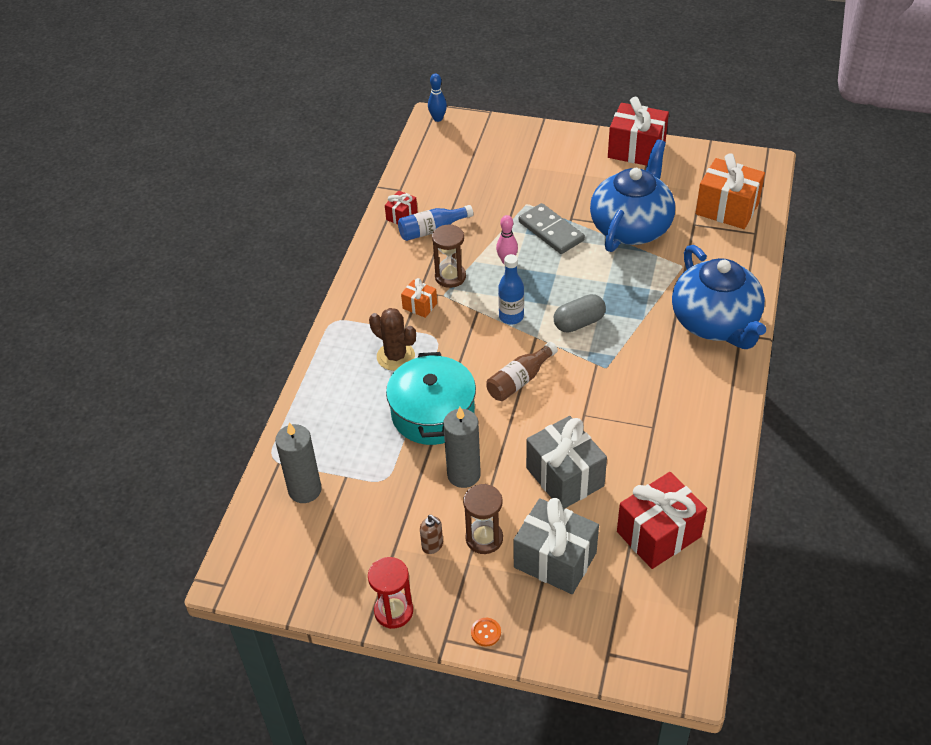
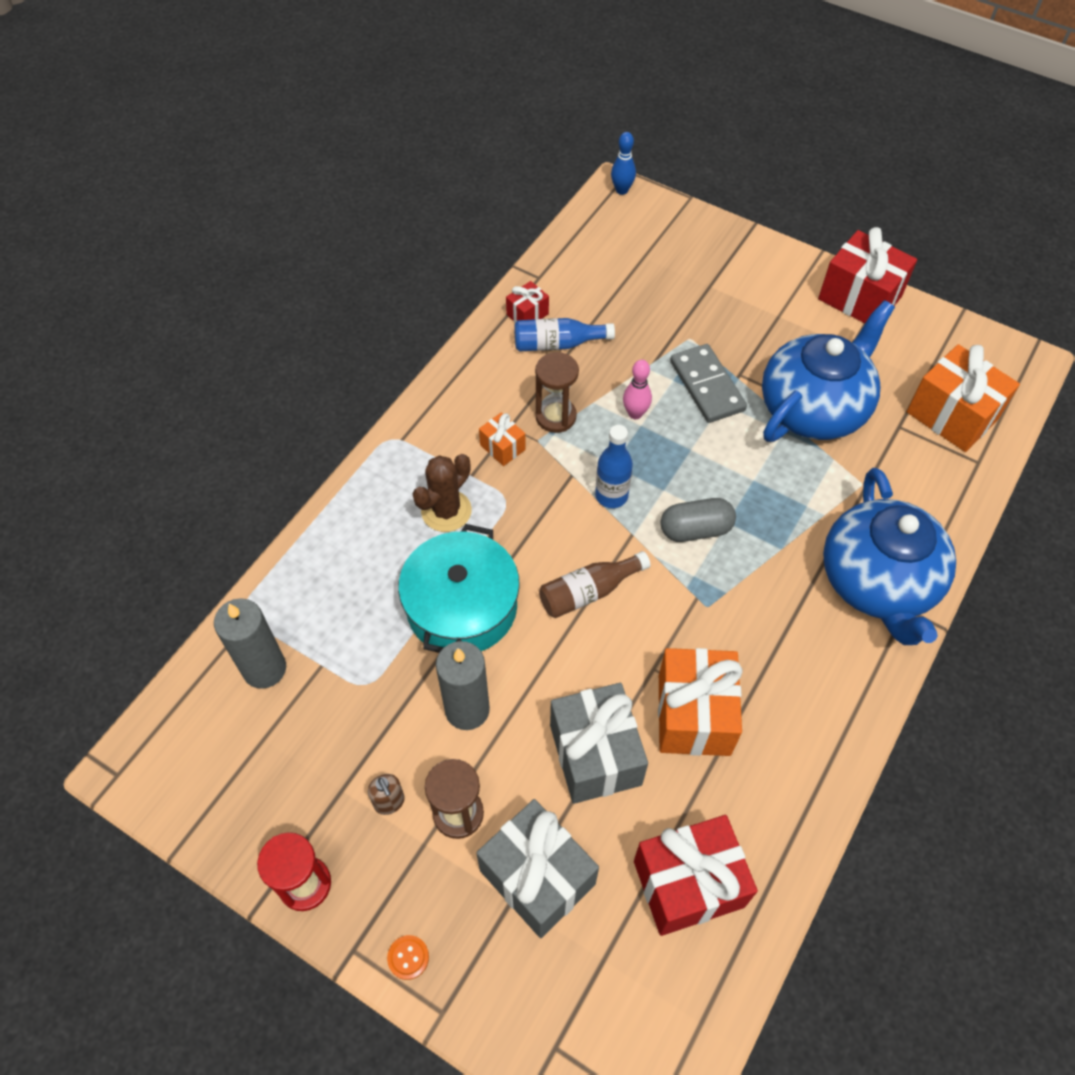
camera: 15 degrees right, 10 degrees up
(395, 356) = (446, 511): brown cactus -> brown cactus turned 75 degrees clockwise
(622, 434) = (694, 714): none -> orange gift

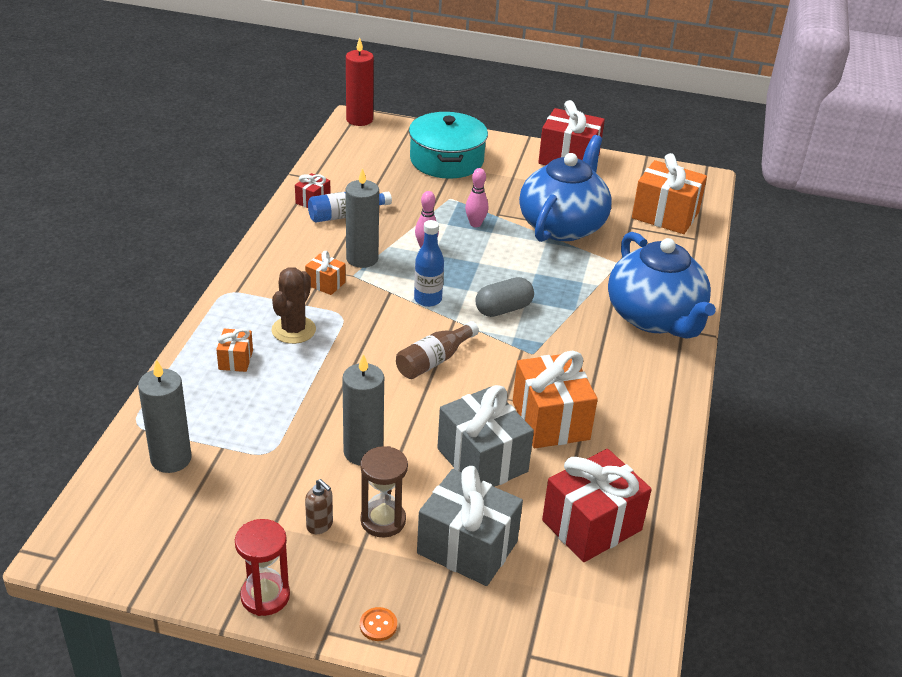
camera: 20 degrees left, 20 degrees down
(371, 542) = (236, 360): none -> orange gift
(461, 606) = (331, 388): turquoise pot -> turquoise pot (446, 160)
(555, 416) = (362, 259): brown hourglass -> grey candle
(622, 190) = (359, 119): blue bowling pin -> red candle
(706, 386) = (475, 224): grey domino -> pink bowling pin

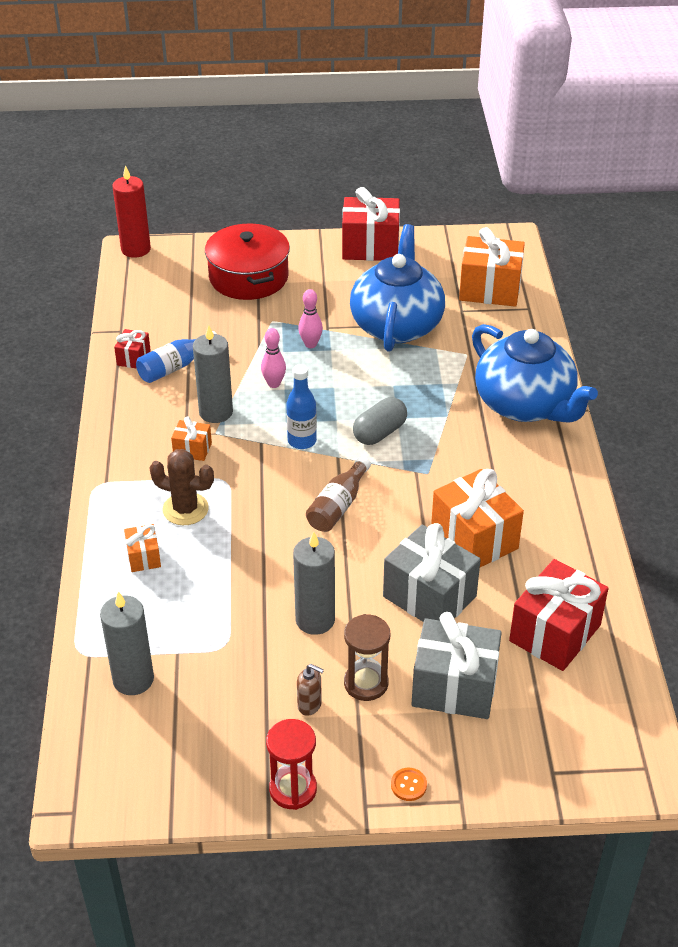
camera: 15 degrees left, 5 degrees up
(293, 330) = (185, 509): brown cactus -> brown cactus turned 75 degrees counterclockwise
(446, 160) = (248, 277): turquoise pot -> red pot

